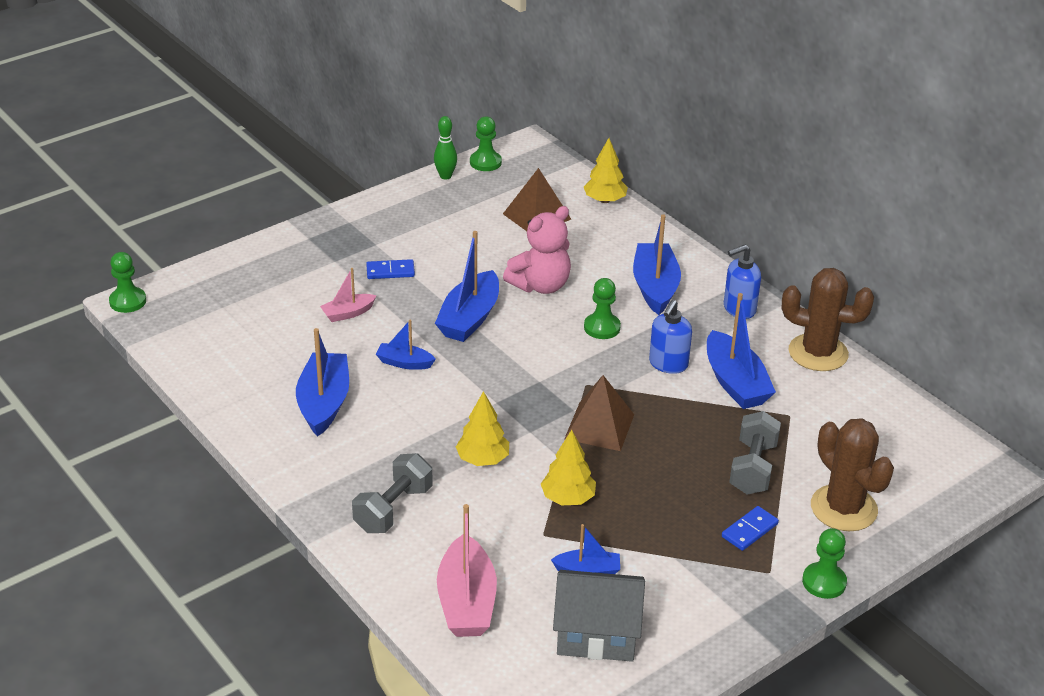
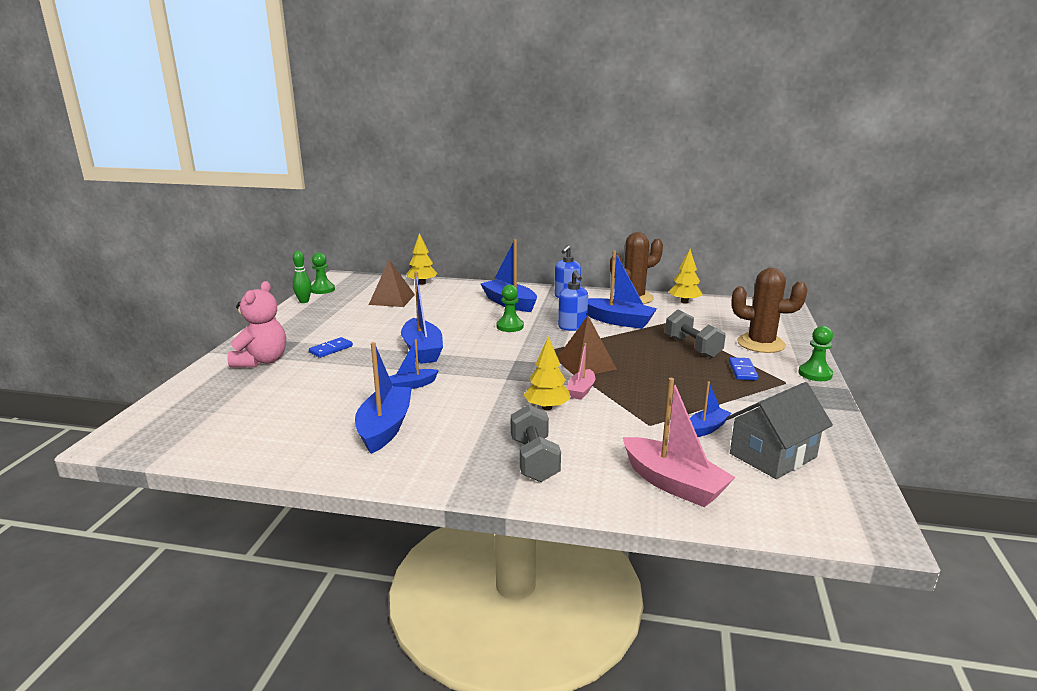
camera: 40 degrees left, 15 degrees down
(128, 301) = (110, 441): green pawn -> none
(324, 403) = (385, 428): blue boat -> blue boat turned 45 degrees clockwise
(348, 313) = (330, 378): pink boat -> pink boat (581, 390)
(540, 285) = (443, 323): pink teddy bear -> pink teddy bear (262, 361)
(568, 498) = (630, 401): yellow tree -> yellow tree (684, 302)

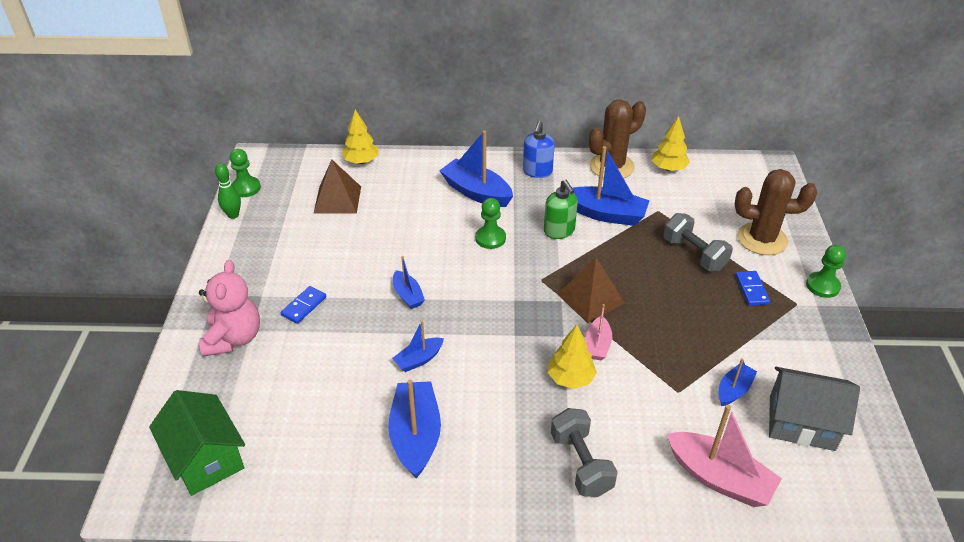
camera: 10 degrees left, 20 degrees up
(192, 423) = (206, 458): none -> green house
(422, 350) = (408, 295): blue boat -> blue boat, size x0.55
(572, 327) = (559, 231): blue soap dispenser -> green soap dispenser
(772, 455) = (801, 422): grey house -> grey house turned 60 degrees clockwise

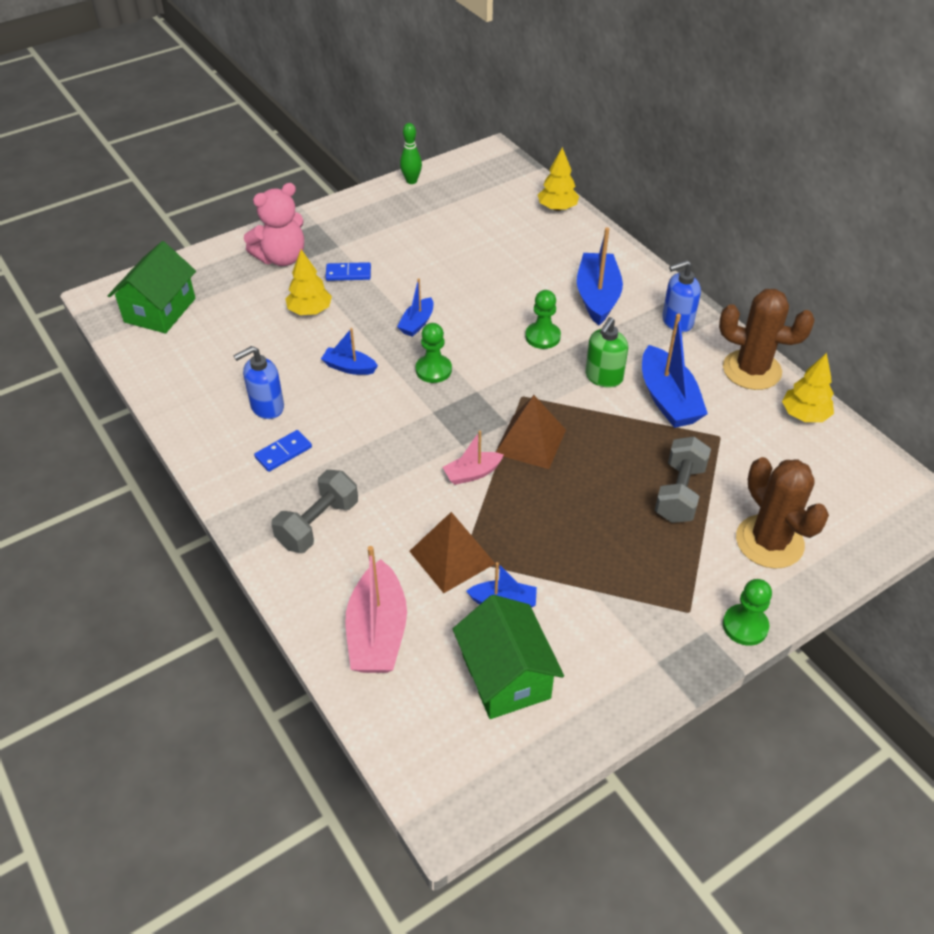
camera: 55 degrees right, 5 degrees up
(246, 188) = (450, 168): green pawn -> green pawn (433, 370)
(337, 199) = (492, 222): brown pyramid -> brown pyramid (452, 557)
(415, 435) = (267, 407): blue boat -> blue soap dispenser
(570, 378) = (412, 473): yellow tree -> yellow tree (310, 311)
(751, 289) = (672, 563): blue domino -> blue domino (283, 452)
(801, 422) = (506, 676): grey house -> green house

